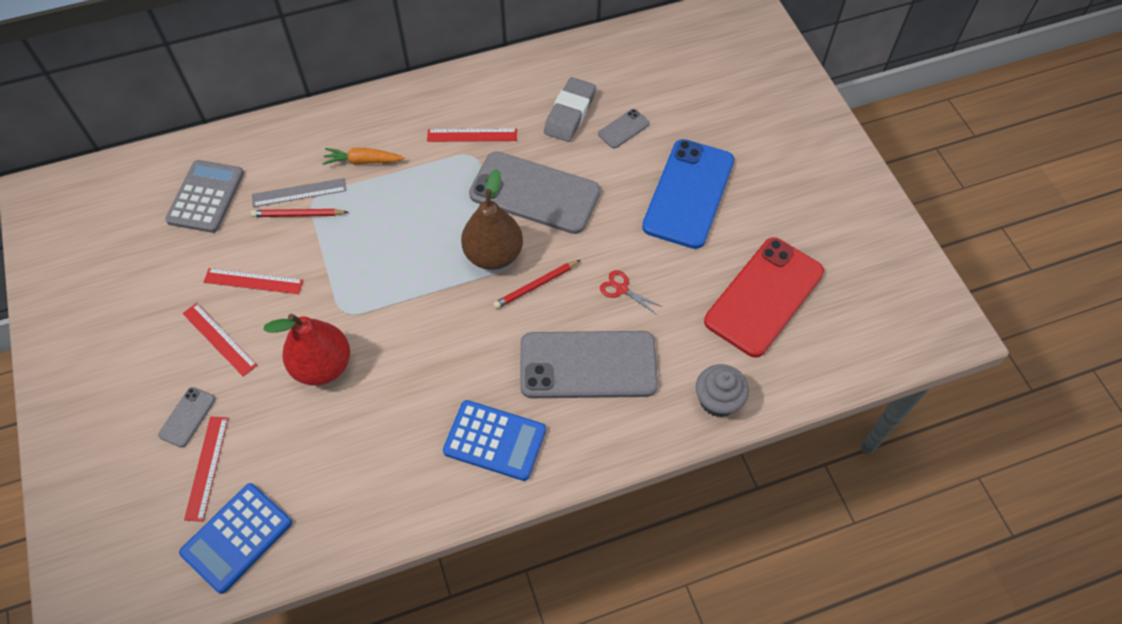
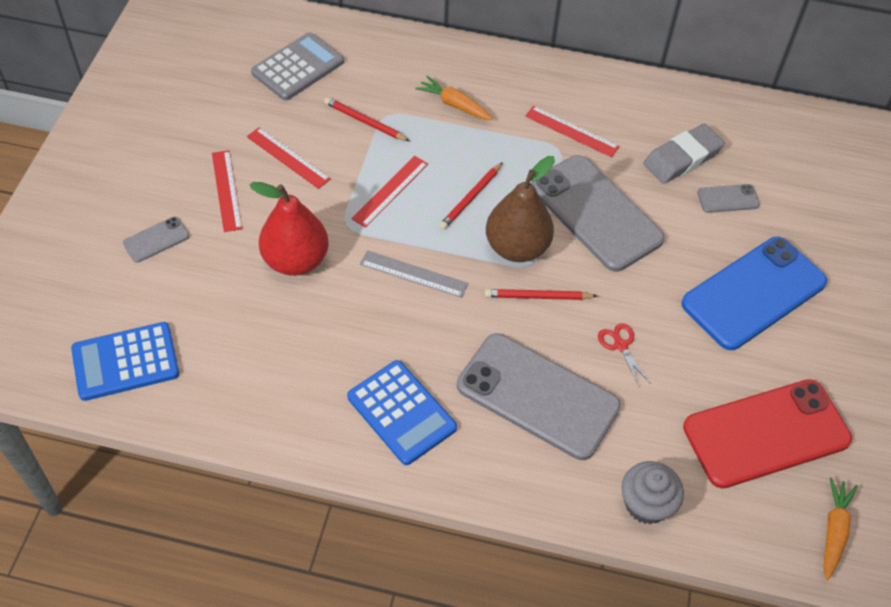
camera: 30 degrees right, 5 degrees down
(206, 467) = (142, 290): red ruler -> red ruler (390, 191)
(299, 192) = (379, 103): grey ruler -> grey ruler (413, 274)
(430, 233) = (471, 198): none -> red pencil
(851, 342) = (833, 531): none -> orange carrot

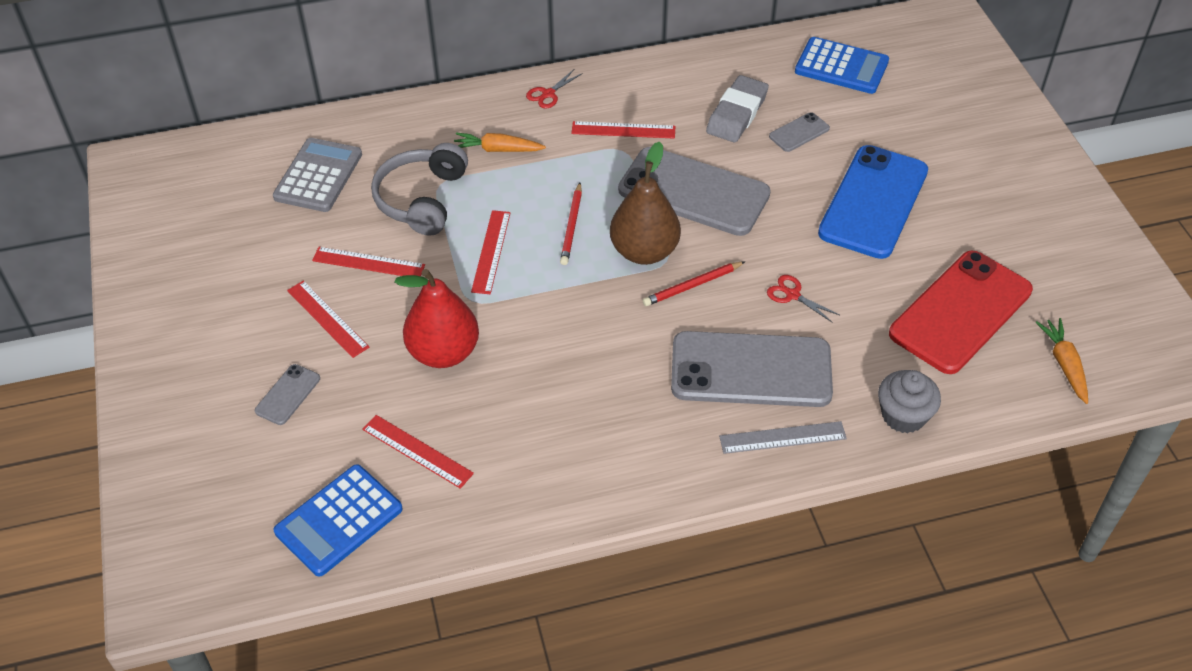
camera: 25 degrees left, 5 degrees down
(221, 333) = (417, 451): none -> red ruler
(365, 122) = (422, 199): red pencil -> grey headphones
(401, 412) = (640, 440): blue calculator -> blue calculator (841, 66)
(413, 274) = (565, 315): grey ruler -> grey ruler (782, 437)
(529, 73) = (548, 94): none -> red scissors

